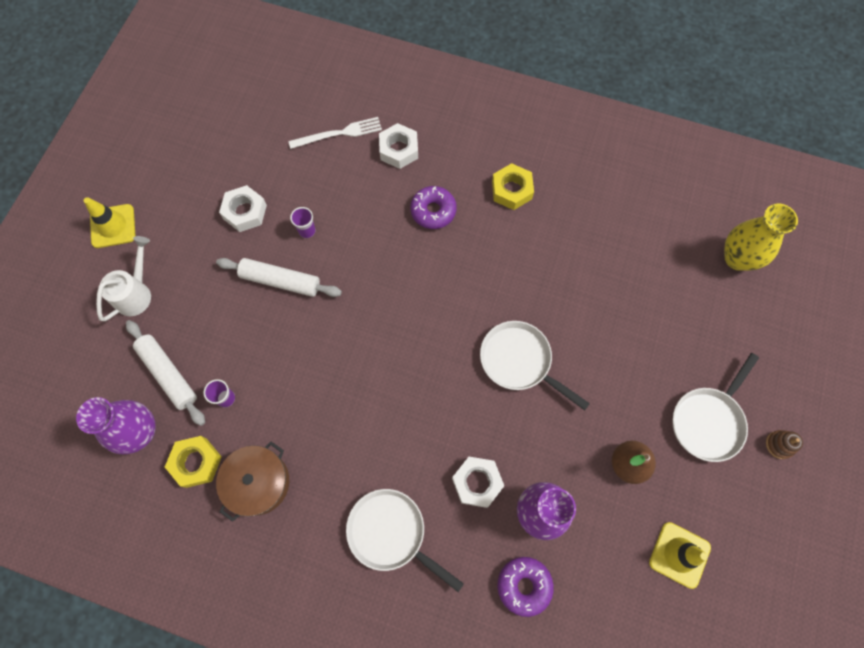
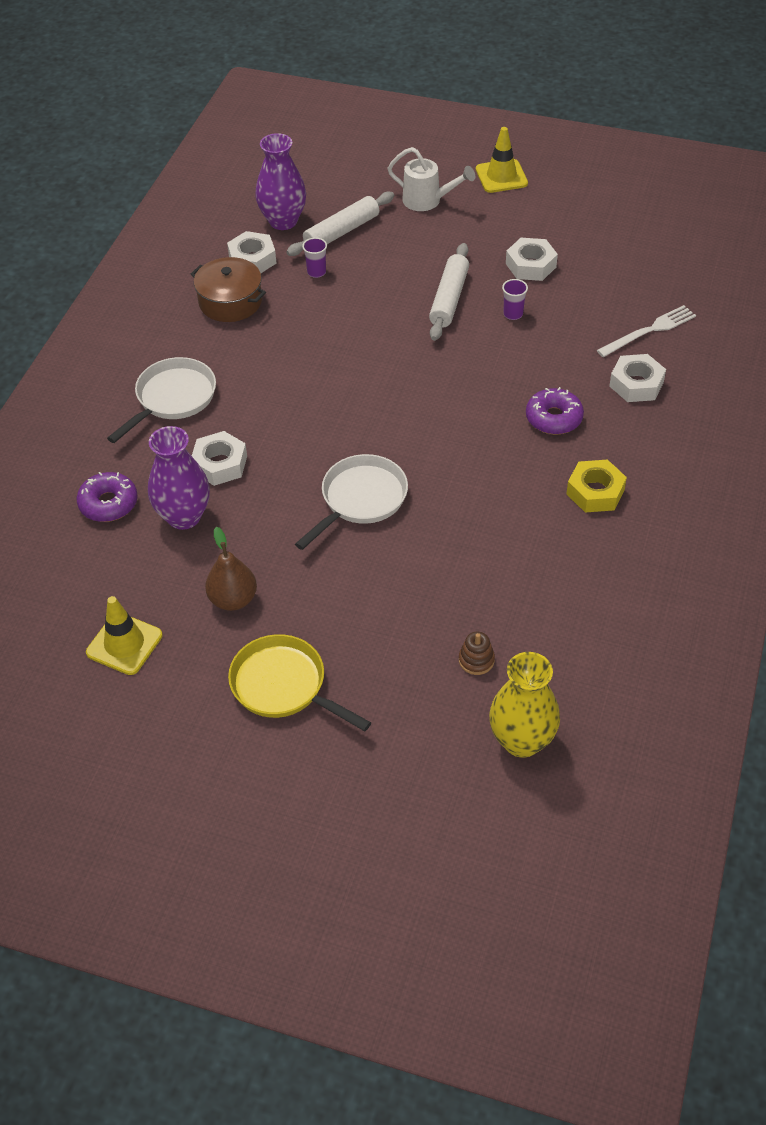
camera: 90 degrees right, 20 degrees down
(196, 462) = (252, 259): yellow nut -> white nut
(339, 133) = (649, 331): white fork -> white fork turned 105 degrees counterclockwise
(708, 421) = (284, 686): white pan -> yellow pan
(779, 445) = (250, 763): brown stacking toy -> brown stacking toy (476, 660)

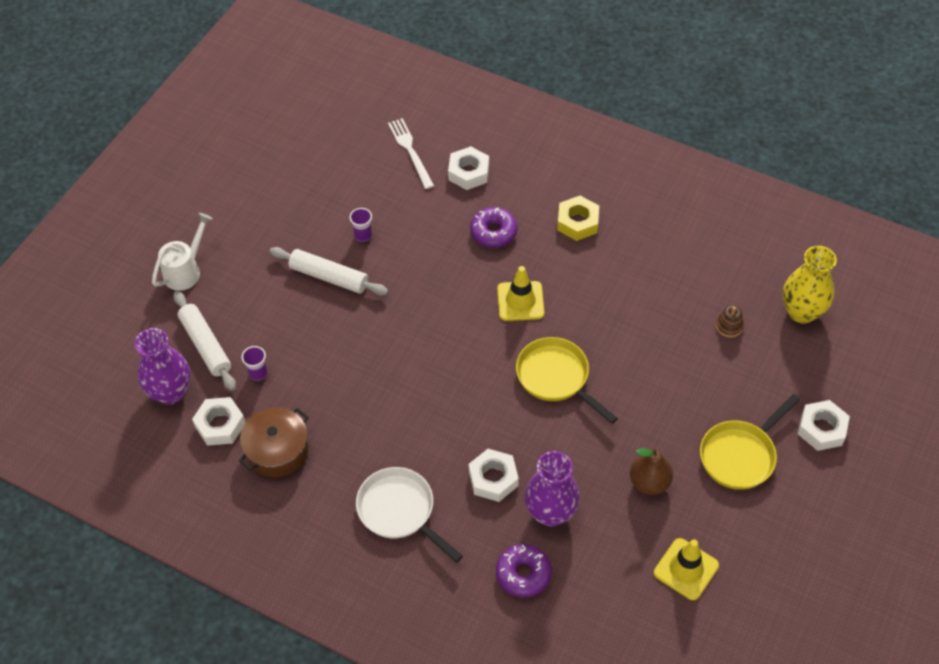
camera: 80 degrees left, 5 degrees up
(360, 500) = (556, 377): white pan -> yellow pan
(501, 176) = (172, 209): yellow traffic cone -> yellow traffic cone (520, 301)
(531, 265) = (304, 211): white nut -> white nut (821, 429)

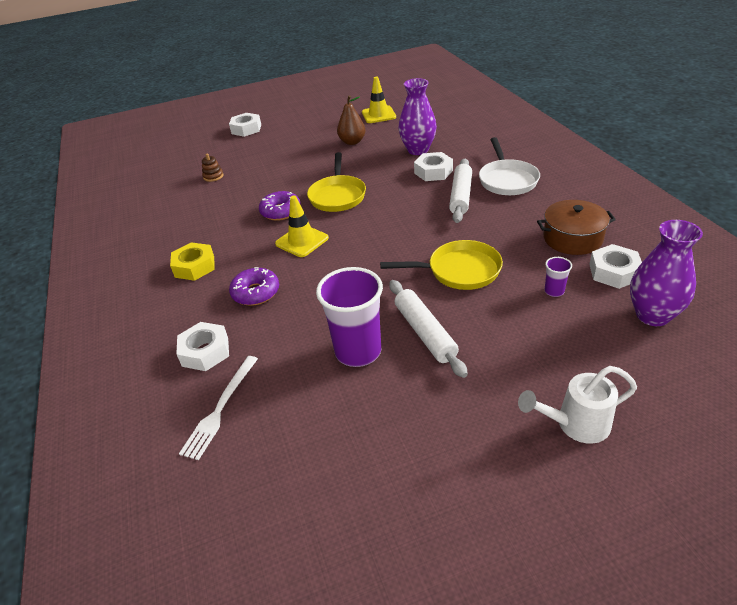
camera: 135 degrees left, 15 degrees down
(206, 345) = (593, 336): white rolling pin -> white rolling pin (460, 196)
(363, 235) = (358, 351): purple cup -> purple cup, size x2.28
(523, 574) = (460, 137): purple donut -> purple donut (281, 211)
(740, 455) = (295, 135): yellow pan -> yellow pan (459, 271)
(801, 312) = (171, 166): yellow vase -> none

